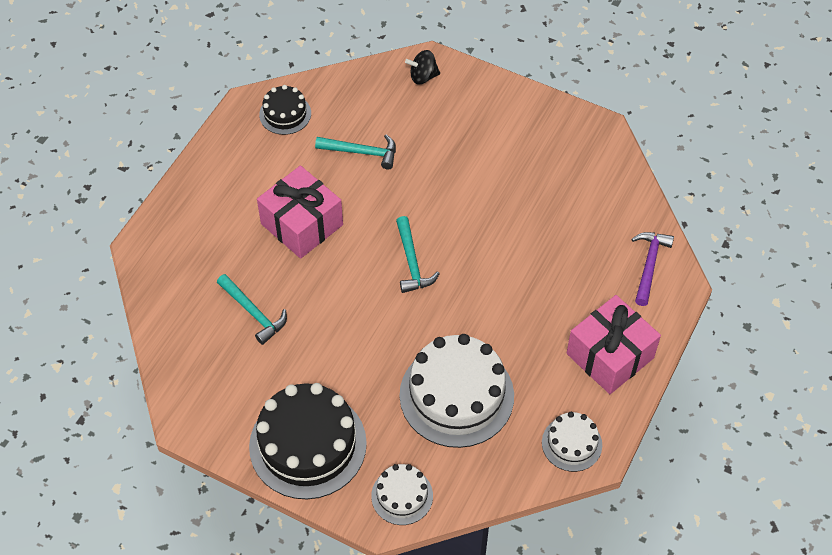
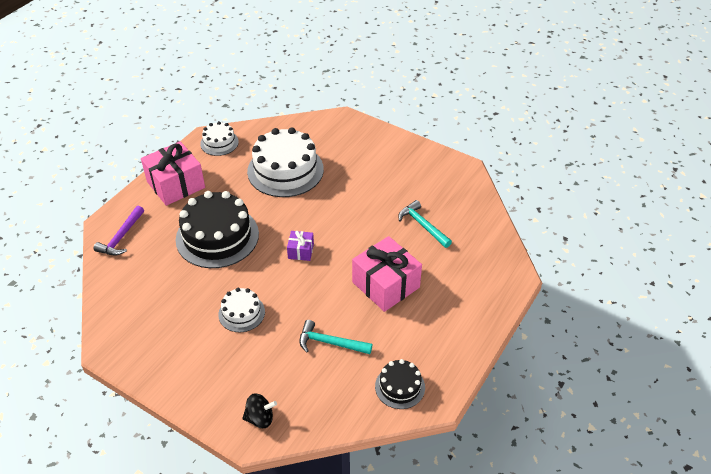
camera: 175 degrees left, 10 degrees down
(308, 444) = (385, 152): black cake -> black cake (217, 236)
(402, 496) = (329, 126): white cake -> white cake (241, 313)
(412, 262) = (301, 251): turquoise hammer -> purple gift

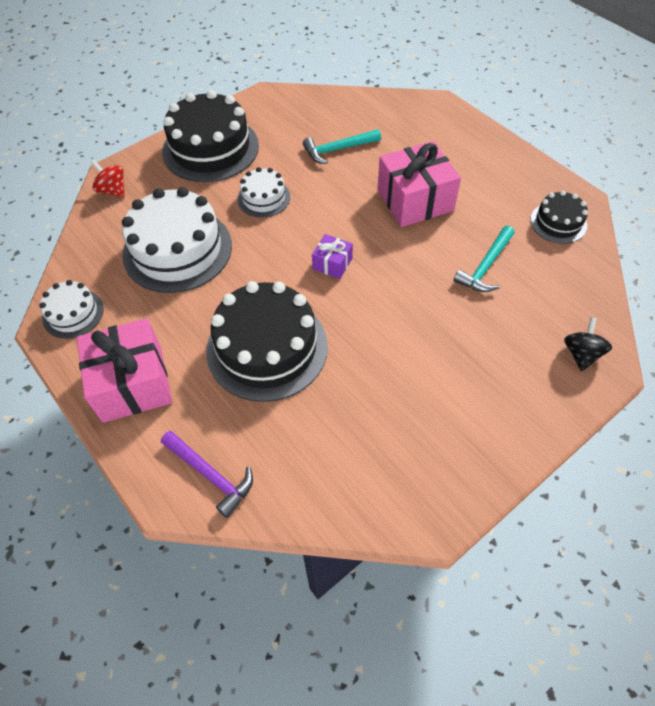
camera: 70 degrees left, 10 degrees up
(241, 313) = (415, 344): white cake -> white cake (263, 198)
(326, 123) = (113, 190): none -> red spinning top
(389, 156) = (210, 148): none -> black cake

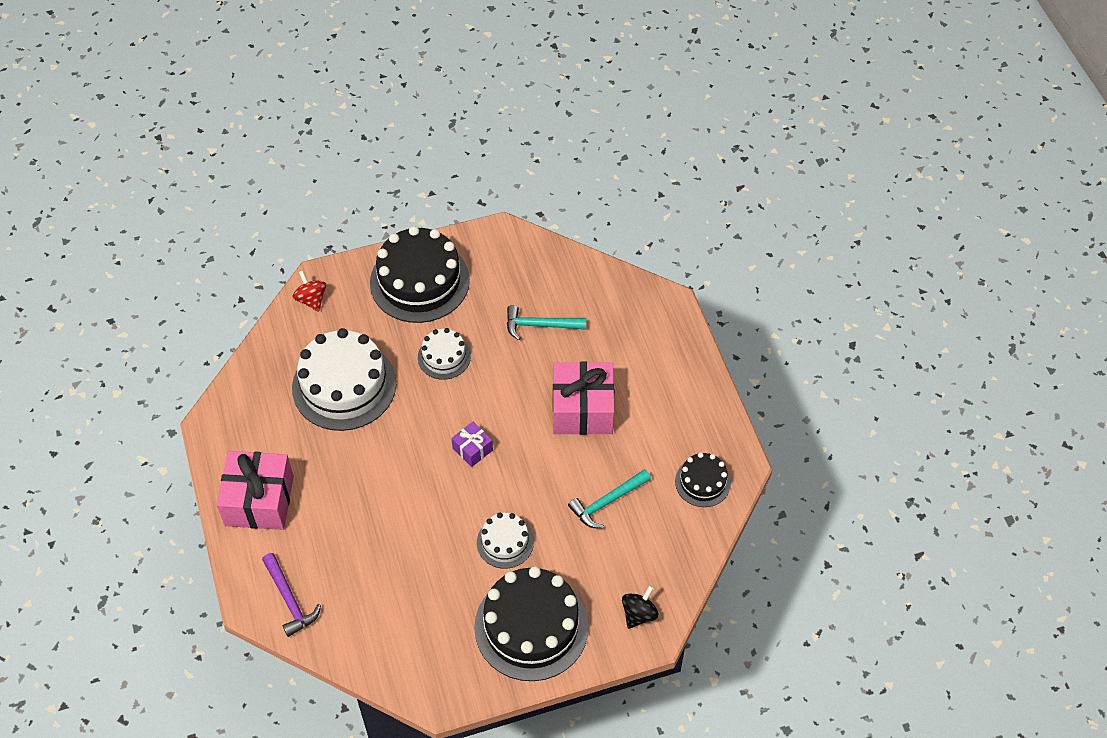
camera: 20 degrees right, 0 degrees up
(73, 313) = (234, 418): white cake -> white cake (505, 542)
(267, 348) = (379, 509): black cake -> black cake (531, 626)

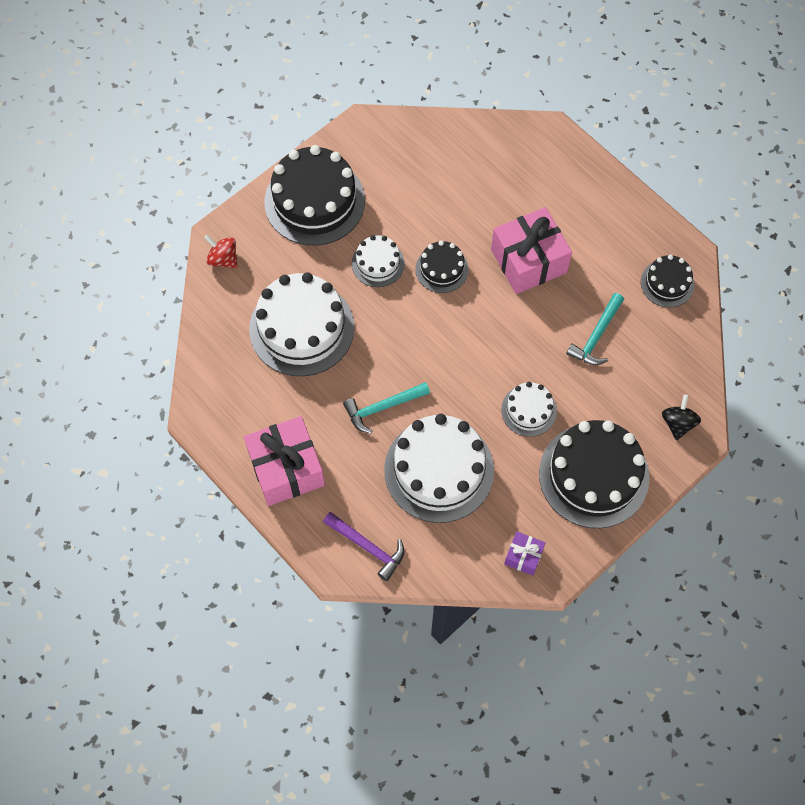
camera: 25 degrees left, 10 degrees up
(392, 560) = (439, 470): none -> white cake
(472, 449) = (452, 338): purple gift -> purple gift (523, 556)
(498, 385) = (441, 269): none -> black cake
(540, 325) = (448, 199): turquoise hammer -> turquoise hammer (383, 407)

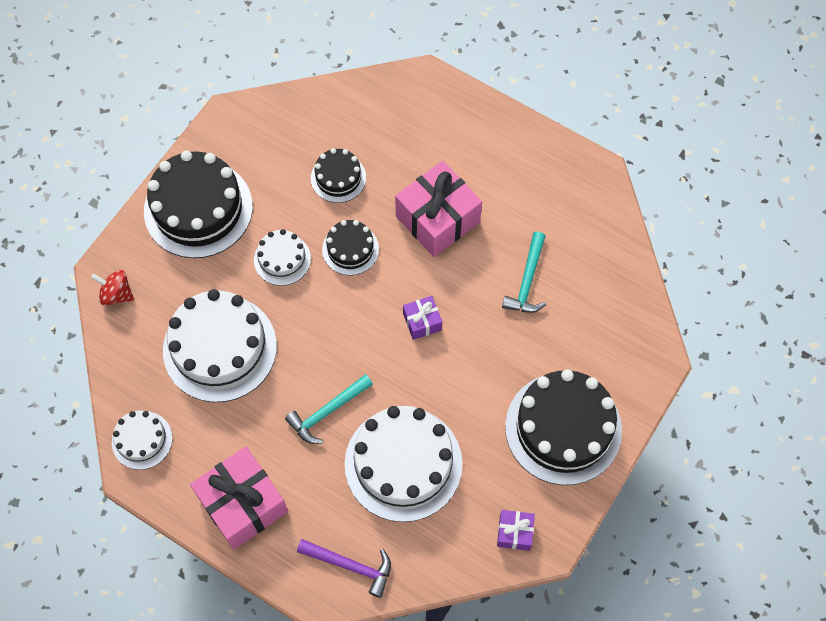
camera: 15 degrees left, 0 degrees up
(490, 349) = (422, 322): none -> purple gift
(529, 410) = (479, 376): white cake -> white cake (142, 440)
(667, 283) = (584, 208): black cake -> black cake (338, 178)
(678, 423) = (633, 352): black spinning top -> none

